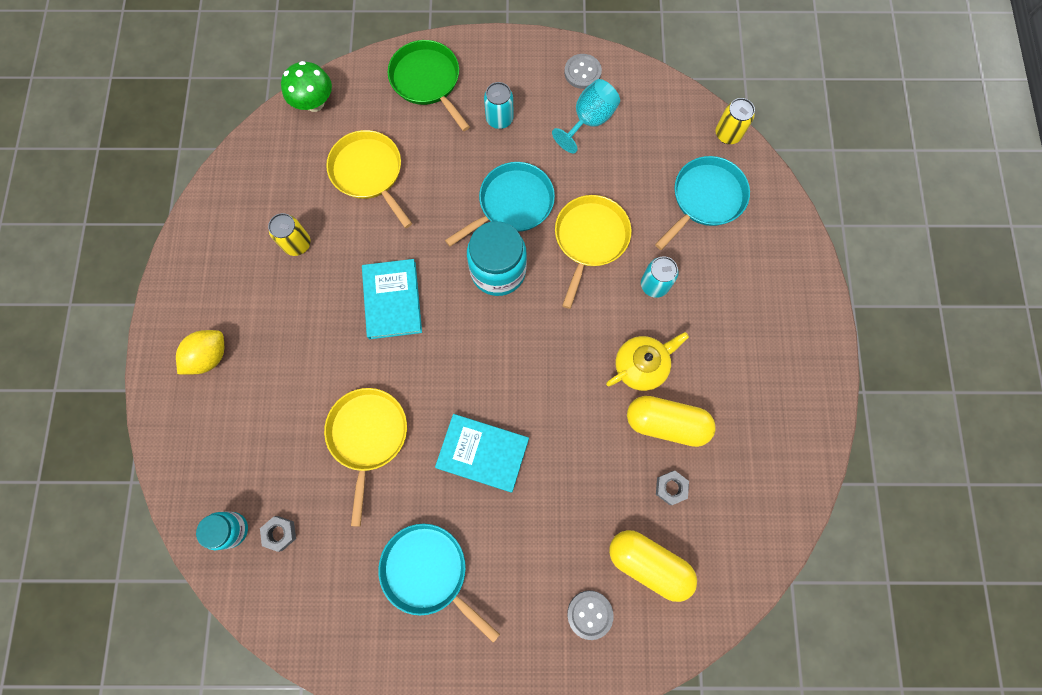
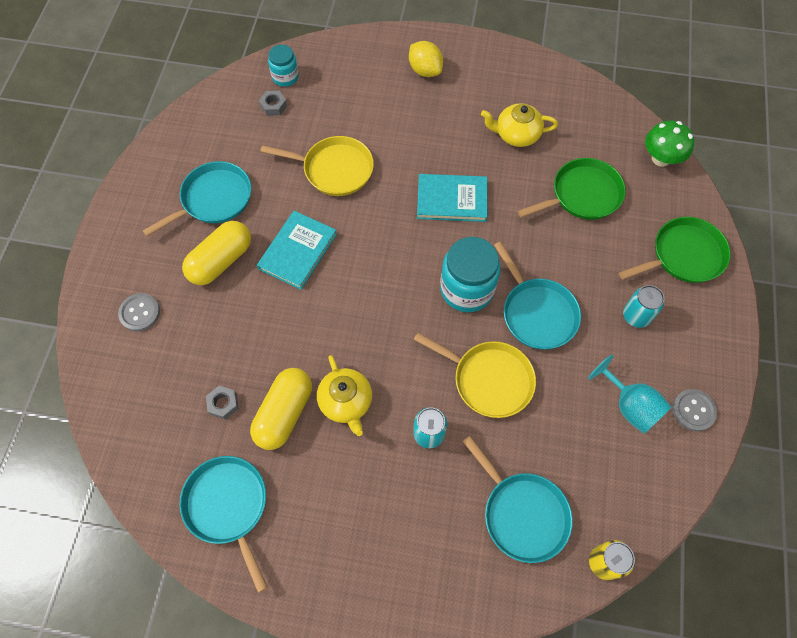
camera: 100 degrees right, 10 degrees down
(297, 244) = (516, 135): yellow can -> yellow teapot
(369, 172) = (582, 195): yellow pan -> green pan
(648, 563) = (164, 369): yellow capsule -> yellow capsule (221, 261)
(767, 455) = (228, 506): none -> turquoise pan

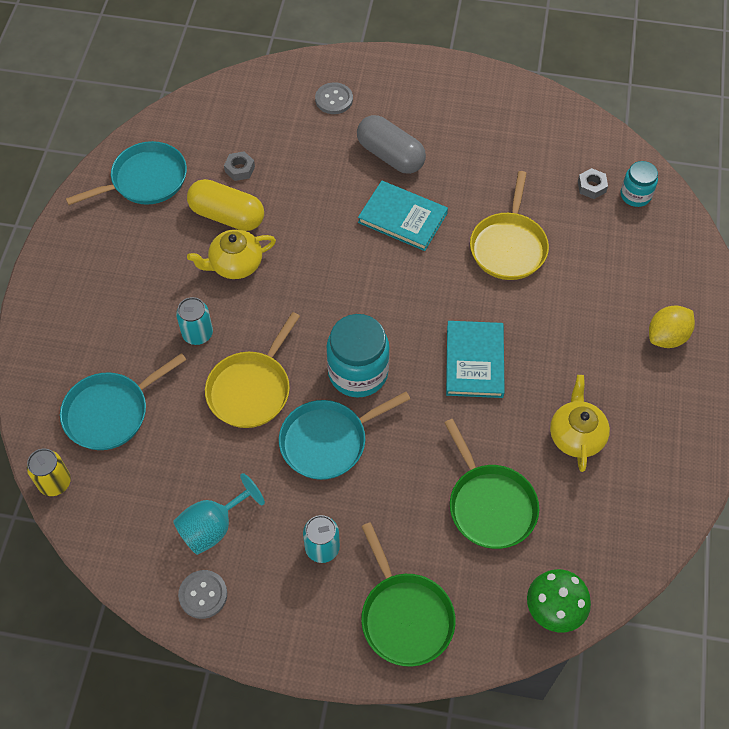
camera: 90 degrees right, 5 degrees down
(213, 199) = (463, 143): turquoise pan -> none
(221, 261) = (390, 155): yellow capsule -> grey capsule

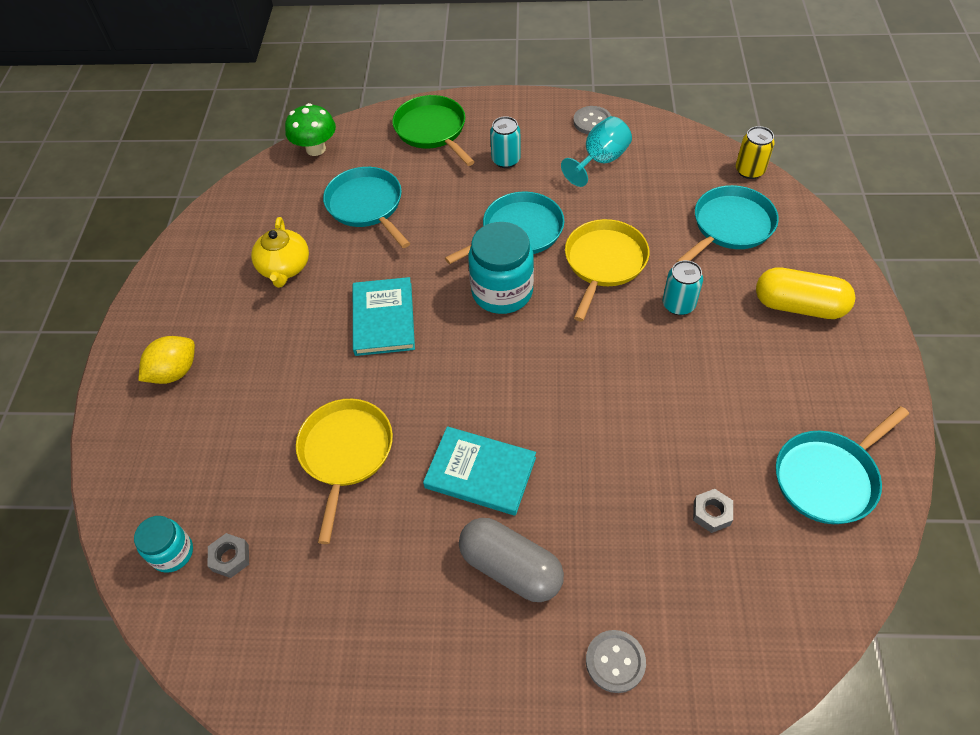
camera: 175 degrees right, 5 degrees down
(227, 216) = (701, 442): yellow capsule -> yellow capsule (798, 306)
(235, 264) = (667, 383): yellow teapot -> none
(490, 505) = (366, 205): green pan -> turquoise pan

